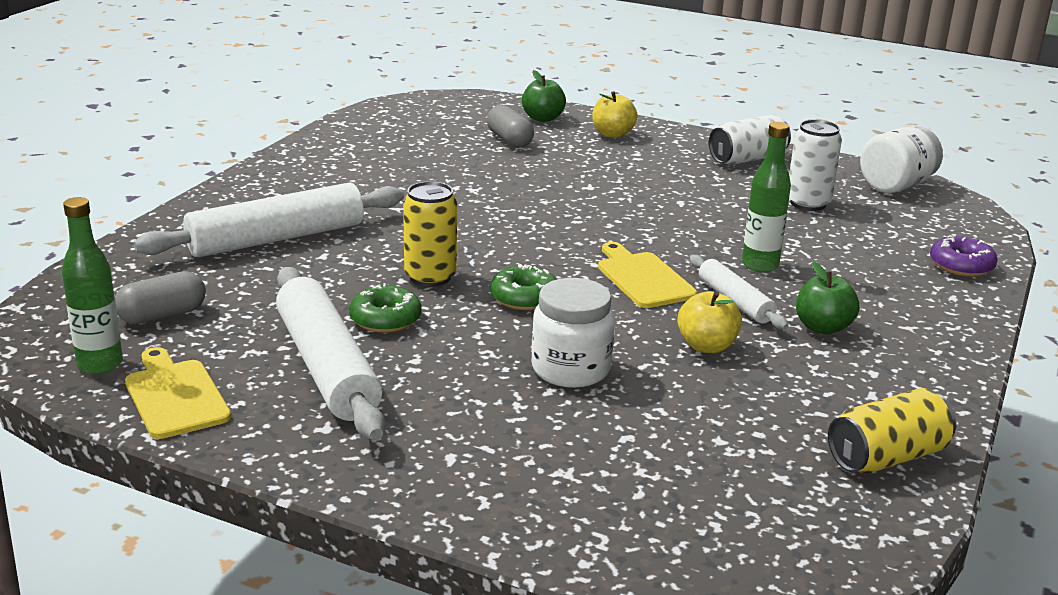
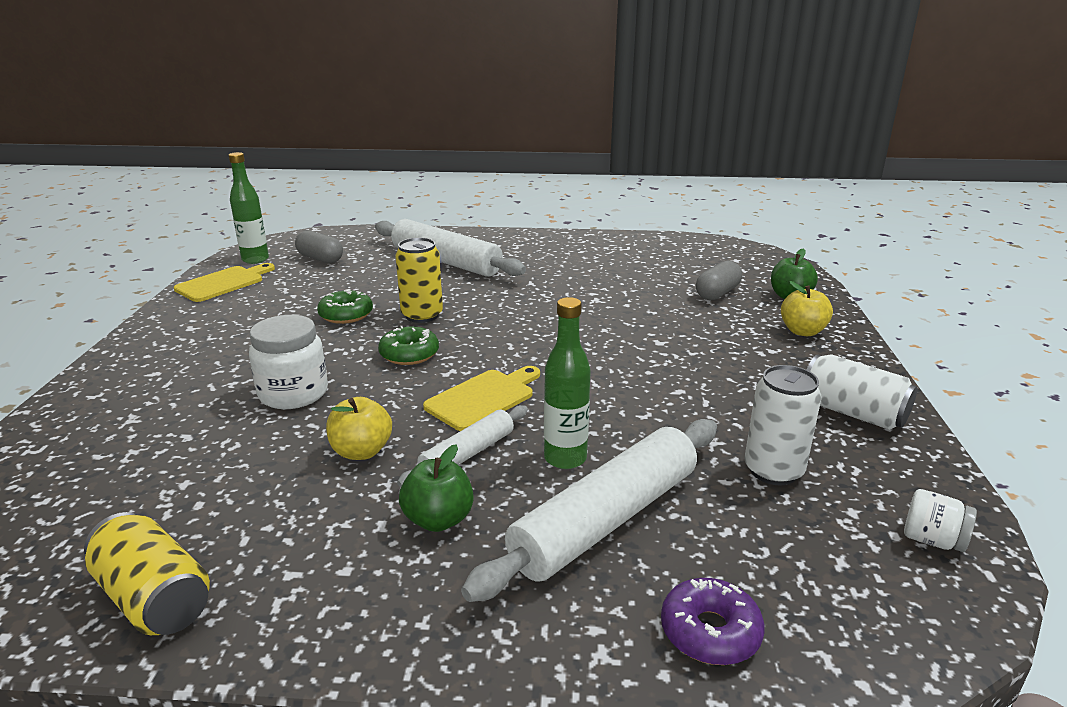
camera: 70 degrees right, 0 degrees up
(327, 367) = (270, 312): white rolling pin -> white rolling pin (606, 520)
(896, 186) = (932, 540): white jar -> white jar, size x0.56

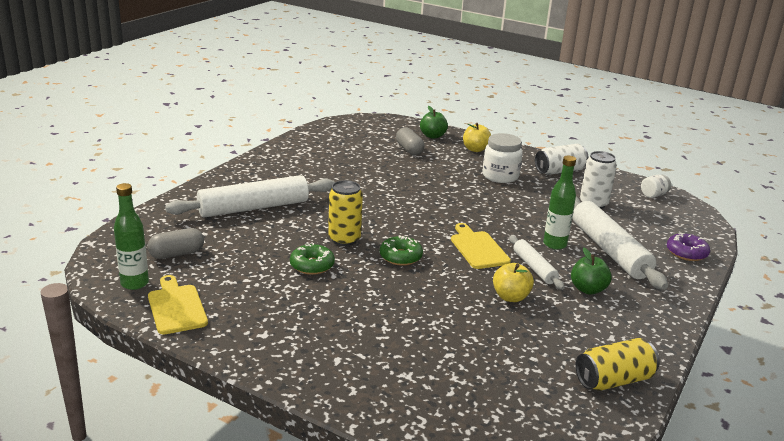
camera: 65 degrees left, 0 degrees up
(293, 394) = (421, 307): white jar -> white jar (500, 176)

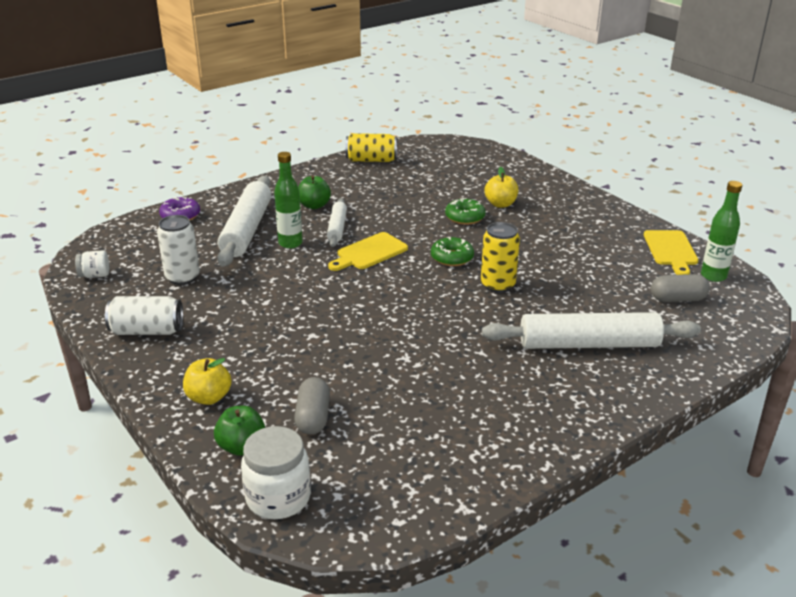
camera: 155 degrees left, 5 degrees up
(312, 265) = (542, 264): green donut -> green donut (465, 217)
(478, 248) = (369, 252): yellow cutting board -> yellow cutting board turned 45 degrees clockwise
(500, 176) = (237, 337): white jar -> white jar (278, 498)
(510, 297) = (384, 211): yellow apple -> yellow apple (500, 204)

